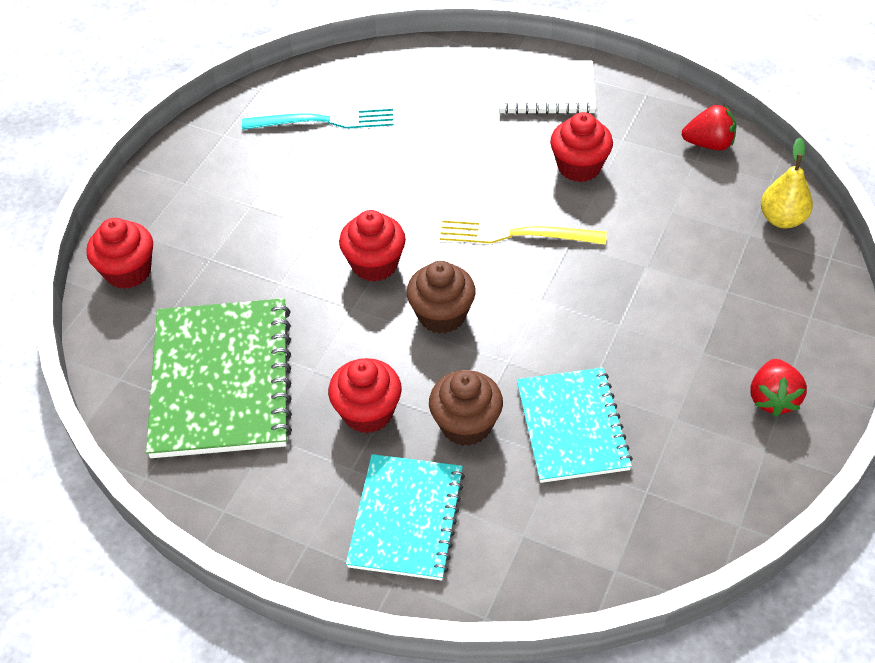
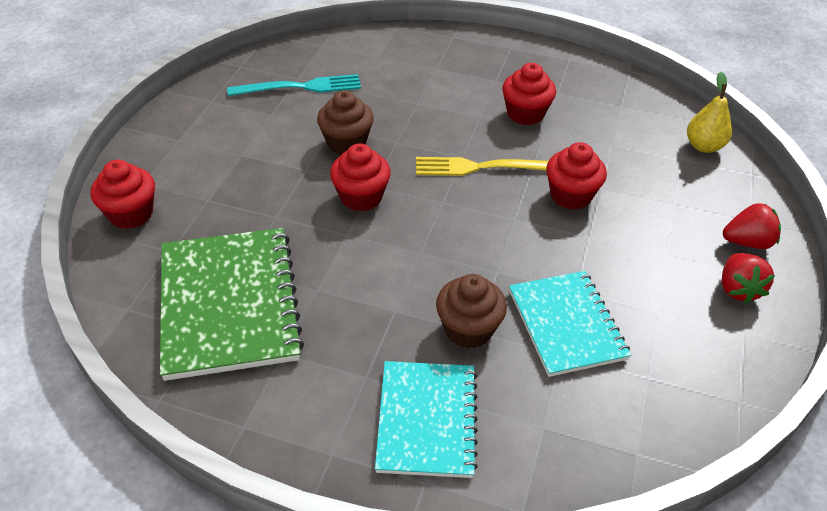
camera: 10 degrees left, 5 degrees down
(368, 412) = (374, 324): red cupcake -> red cupcake (571, 195)
(442, 315) = (429, 236): brown cupcake -> brown cupcake (346, 143)
(546, 90) = (485, 59): white notebook -> none
(709, 144) = (628, 93): red strawberry -> red strawberry (747, 242)

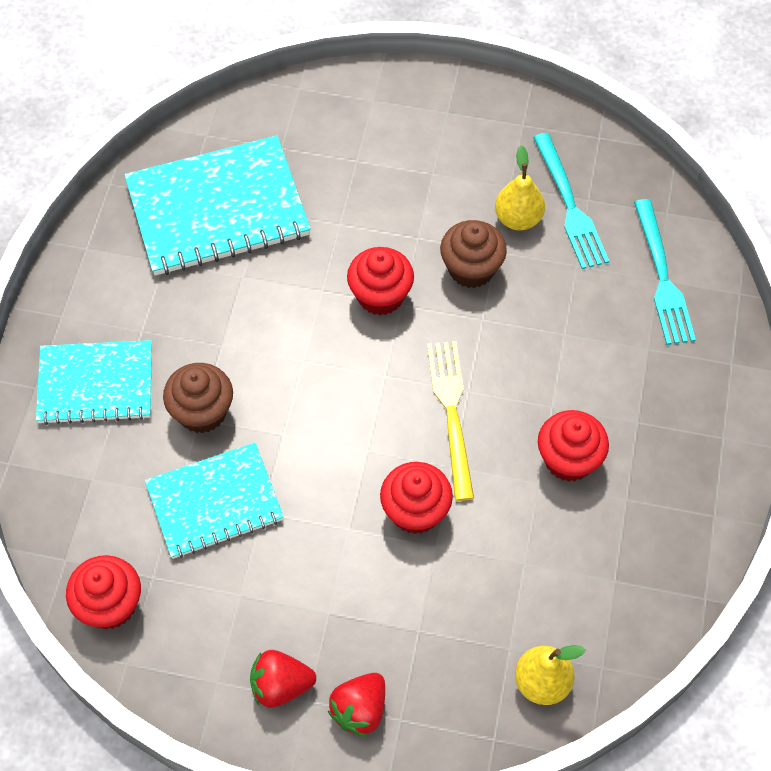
camera: 85 degrees right, 15 degrees up
(131, 214) = (326, 103): red cupcake -> red cupcake (110, 605)
(229, 304) = (218, 209): green notebook -> turquoise notebook
(304, 113) = (518, 218): none -> yellow pear
(377, 54) = (662, 277): none -> turquoise fork
(747, 242) = (360, 710): red strawberry -> red strawberry turned 45 degrees clockwise

